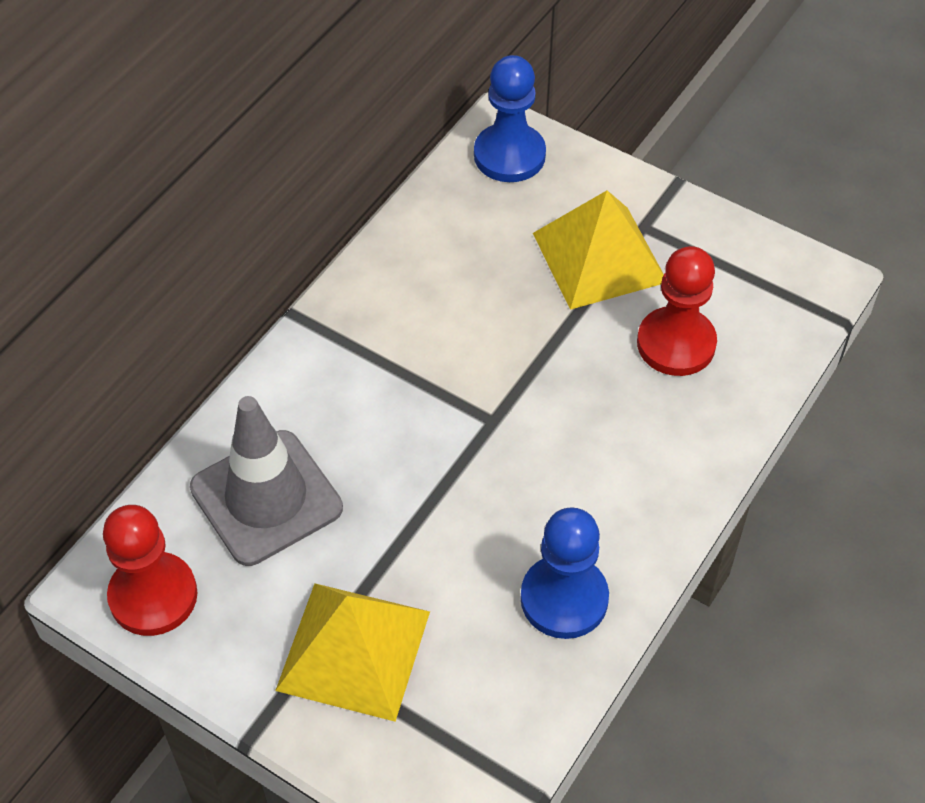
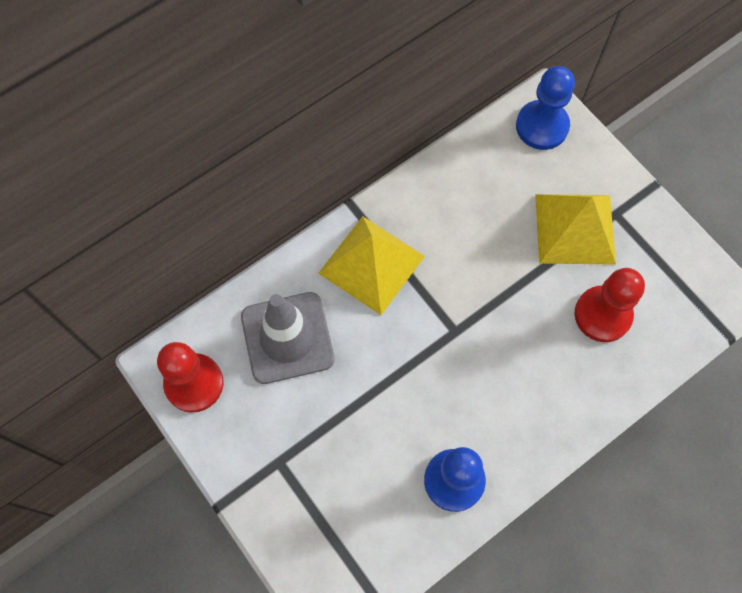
camera: 20 degrees right, 15 degrees up
(353, 650) = (305, 468): yellow pyramid -> yellow pyramid (371, 264)

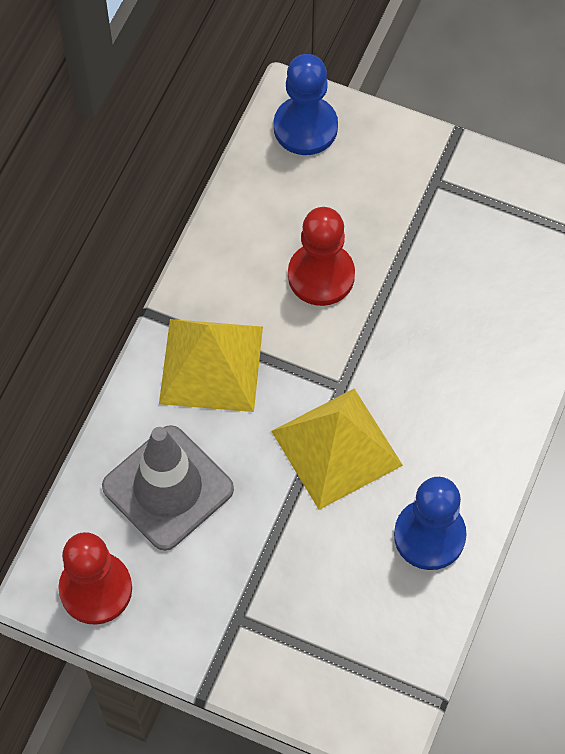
camera: 30 degrees left, 5 degrees down
(574, 228) = (402, 218): yellow pyramid -> yellow pyramid (336, 448)
(602, 315) = (481, 291): red pawn -> red pawn (321, 276)

